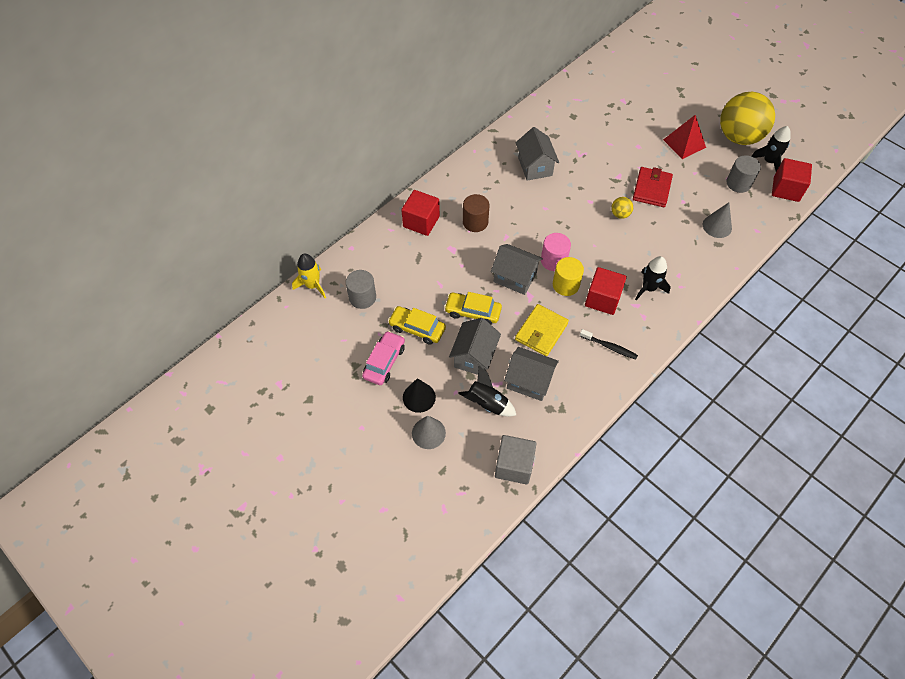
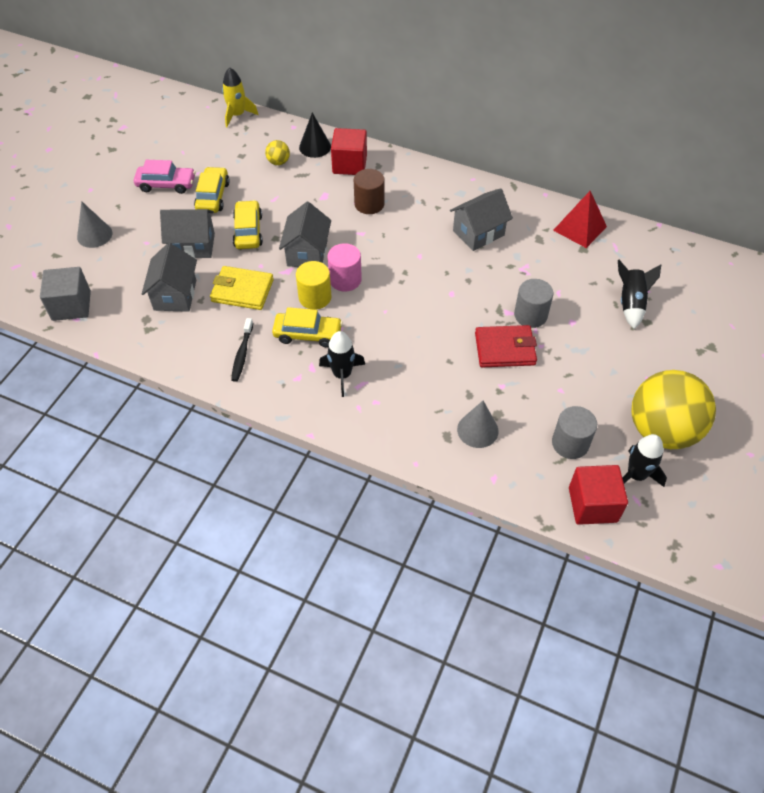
camera: 70 degrees right, 5 degrees down
(362, 297) = (236, 150): grey cylinder -> grey cylinder (530, 315)
(419, 397) = (133, 218): black cone -> black cone (315, 147)
(487, 403) = (139, 268): black rocket -> black rocket (630, 304)
(602, 299) = (308, 334): red cube -> yellow car
(620, 214) = (445, 325): yellow ball -> yellow ball (278, 162)
(684, 143) = (608, 369): red pyramid -> red pyramid (579, 228)

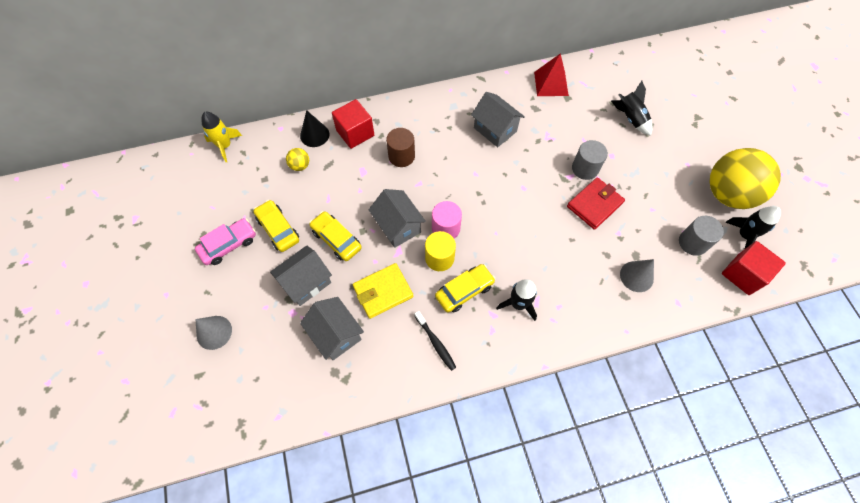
camera: 40 degrees left, 10 degrees up
(71, 306) = (261, 409): grey cube -> none
(478, 233) = (495, 129): grey house -> grey house turned 60 degrees counterclockwise

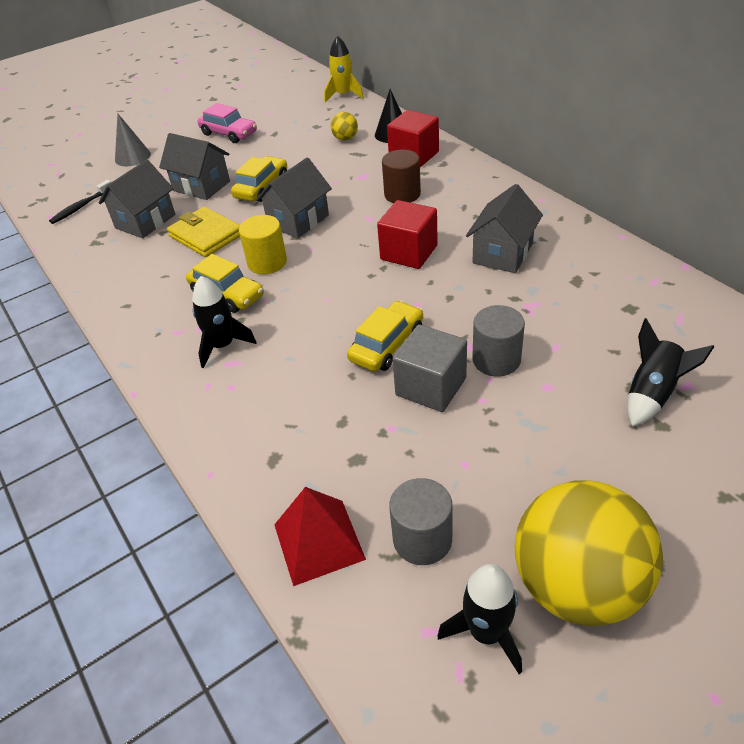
camera: 75 degrees right, 20 degrees down
(278, 229) = (259, 152): yellow car -> yellow car (387, 345)
(436, 343) = (149, 291): black toothbrush -> black toothbrush (81, 207)
(446, 228) = (313, 255): pink cylinder -> none
(551, 83) = (642, 284): red pyramid -> red pyramid (319, 541)
(594, 205) = (431, 386): red wallet -> grey cube
(636, 276) = (316, 467): grey cone -> none
(743, 274) = (386, 643): red cube -> red cube (409, 252)

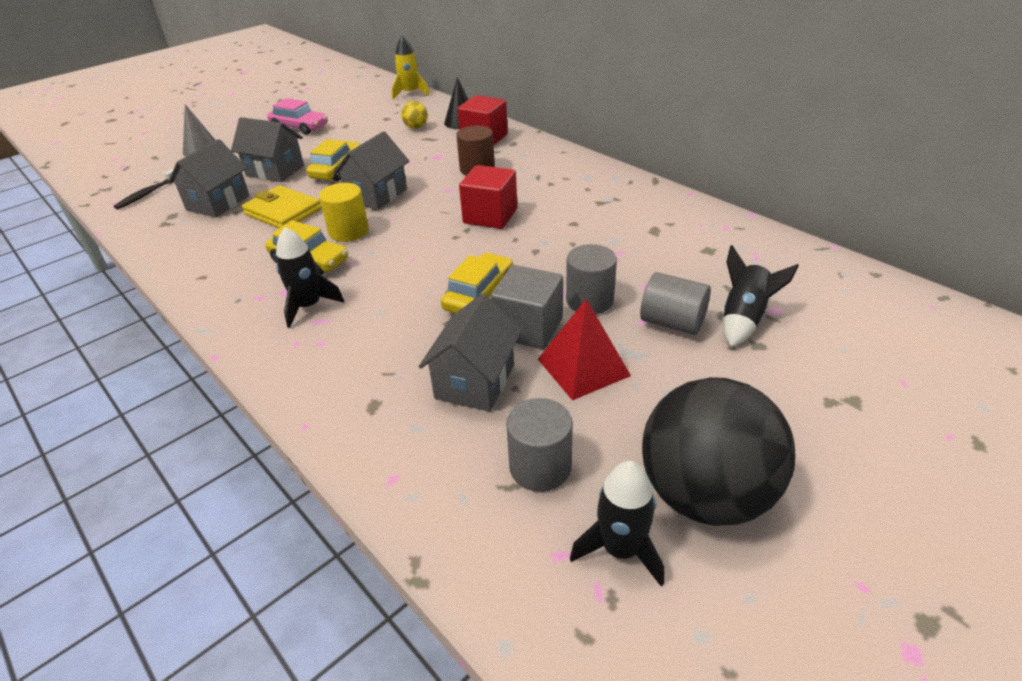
camera: 10 degrees left, 5 degrees down
(319, 541) = (430, 479): red pyramid -> red pyramid (583, 367)
(503, 253) = (581, 212): grey house -> grey house (475, 381)
(577, 392) = (672, 323): none -> grey cylinder
(577, 585) = (705, 494): yellow ball -> black ball

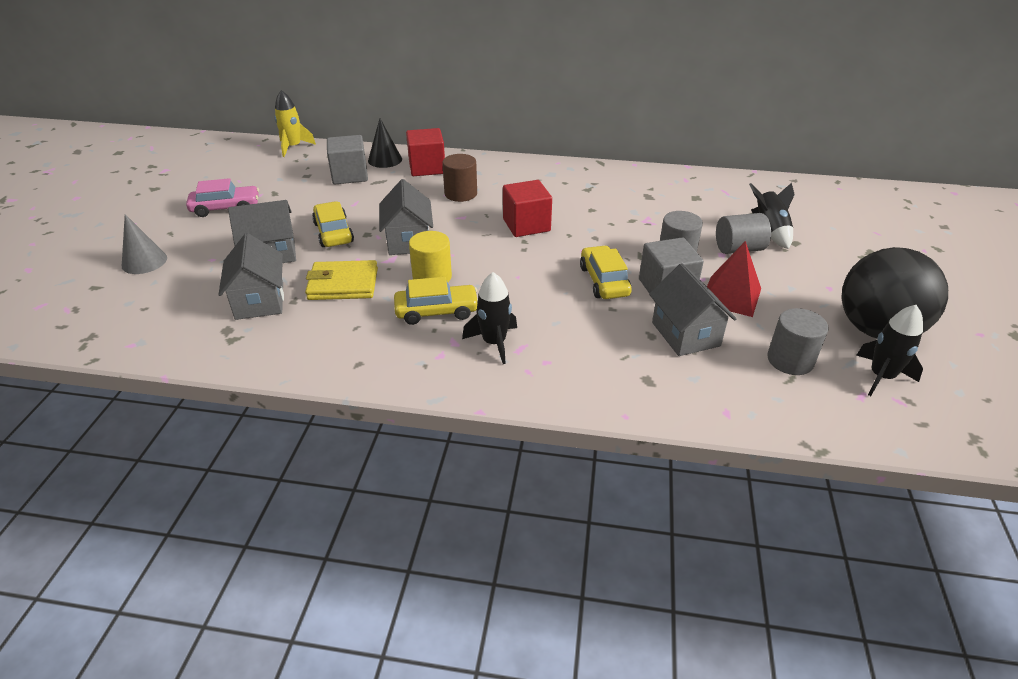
camera: 40 degrees left, 0 degrees up
(148, 194) = (158, 322): black toothbrush -> none
(416, 127) = (350, 175): yellow ball -> grey cube

